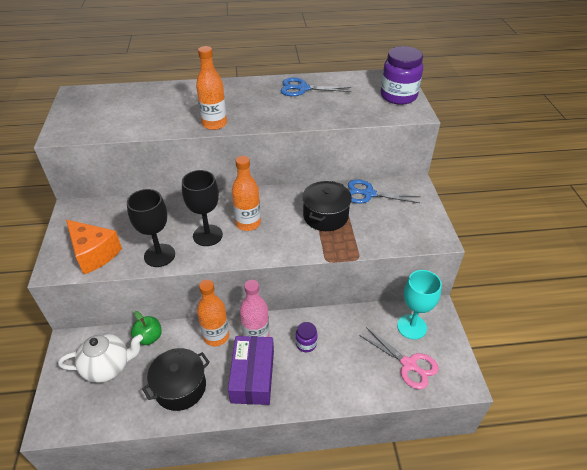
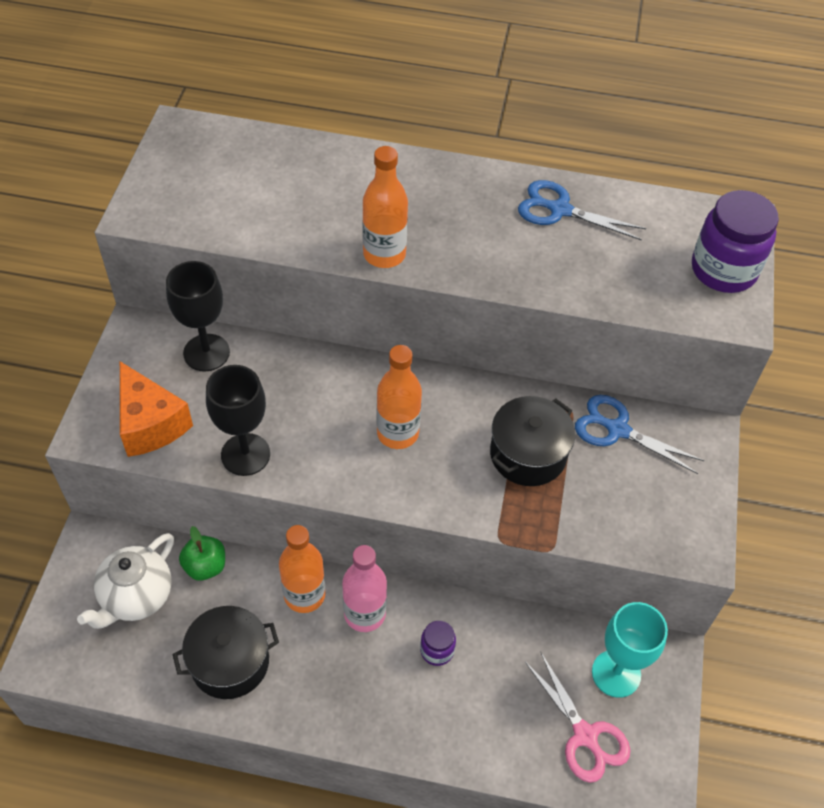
camera: 15 degrees right, 10 degrees up
(108, 367) = (136, 597): white teapot -> white teapot turned 120 degrees clockwise
(207, 235) = (328, 438): black goblet -> black goblet (206, 353)
(252, 376) = (339, 678): purple box -> none

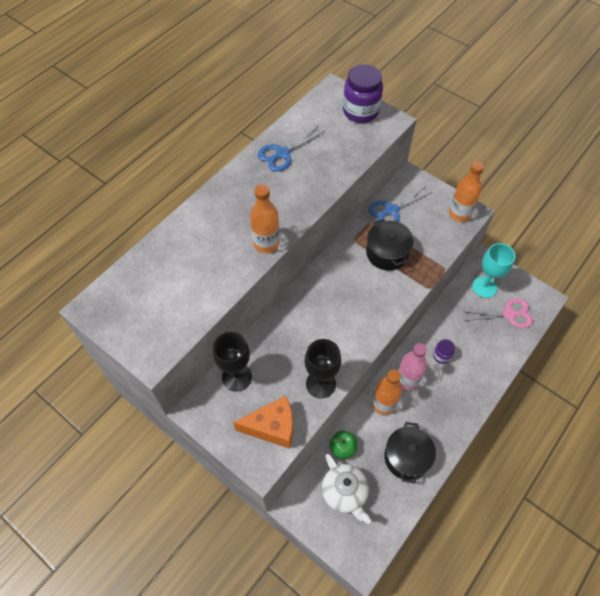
camera: 60 degrees left, 5 degrees up
(397, 433) = (345, 304): orange bottle -> orange bottle (459, 214)

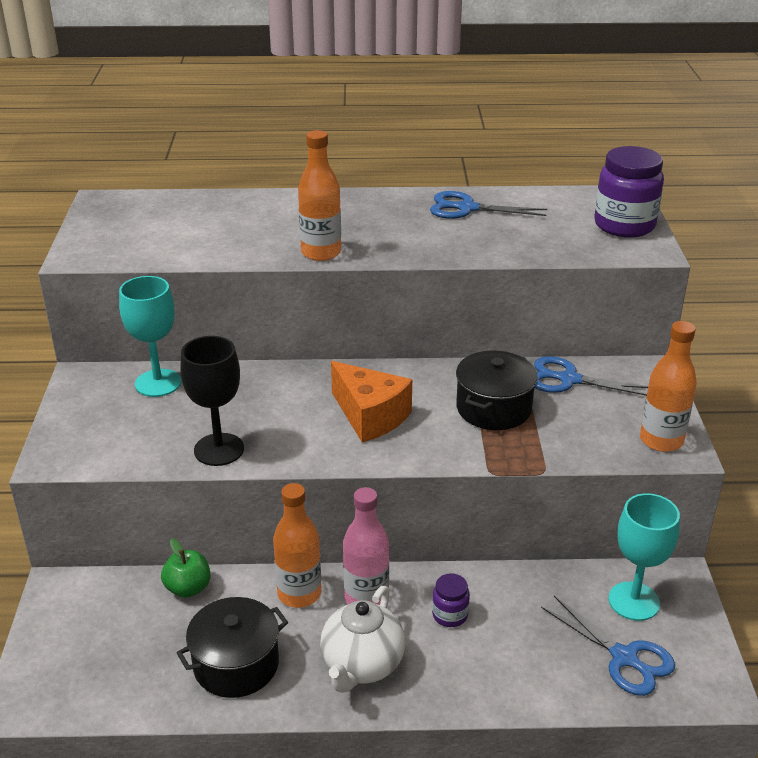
camera: 50 degrees right, 25 degrees down
(237, 377) = (158, 383): black goblet -> turquoise goblet
(272, 427) = (115, 441): orange cheese -> orange cheese (370, 416)
(344, 493) = (120, 626): white teapot -> white teapot (362, 665)
(509, 314) = (624, 658): pink scissors -> blue scissors

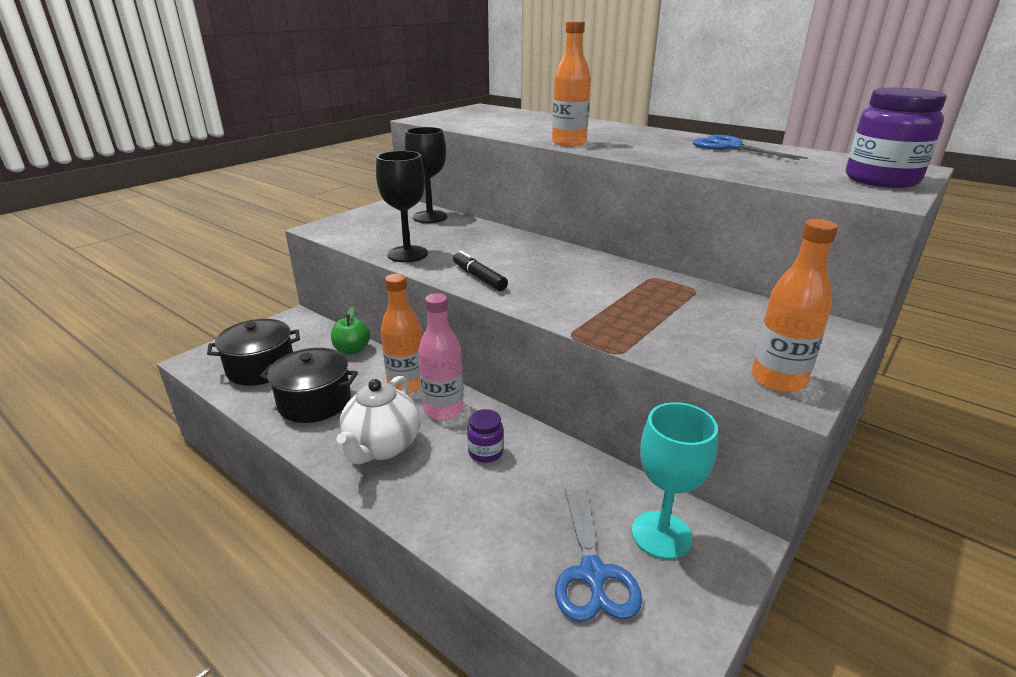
camera: 40 degrees right, 5 degrees down
(158, 383) = (430, 217): turquoise goblet -> black goblet
(334, 446) = (479, 278): none -> black marker
(362, 665) = (382, 447): white teapot -> white teapot turned 45 degrees counterclockwise
(370, 416) = (531, 272): orange cheese -> none
(493, 408) = (636, 301): black pot -> black pot (261, 368)
(568, 379) = (736, 307): blue scissors -> none

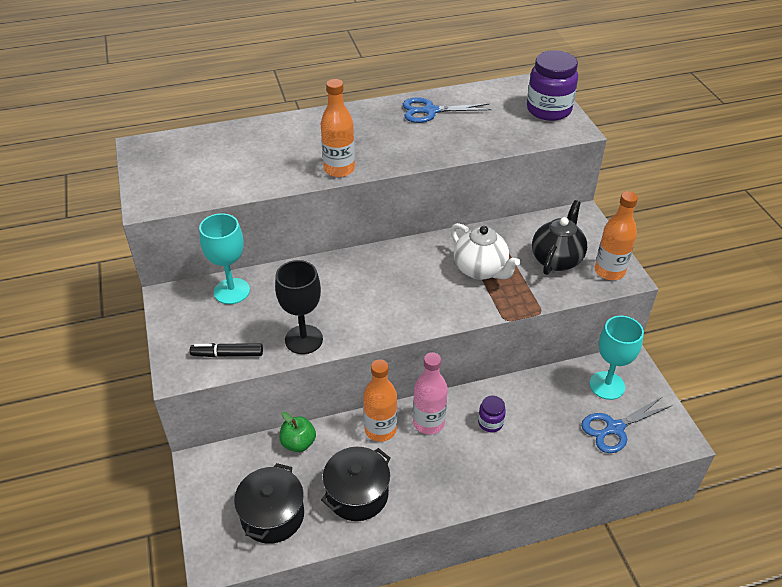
camera: 55 degrees left, 15 degrees up
(382, 447) = (445, 474): white teapot -> white teapot (480, 270)
(430, 217) = (231, 291): black goblet -> turquoise goblet
(479, 278) = (387, 320): black marker -> black marker (227, 354)
(593, 574) = (614, 428): blue scissors -> blue scissors turned 120 degrees clockwise
(726, 336) = (556, 259): none -> black teapot

